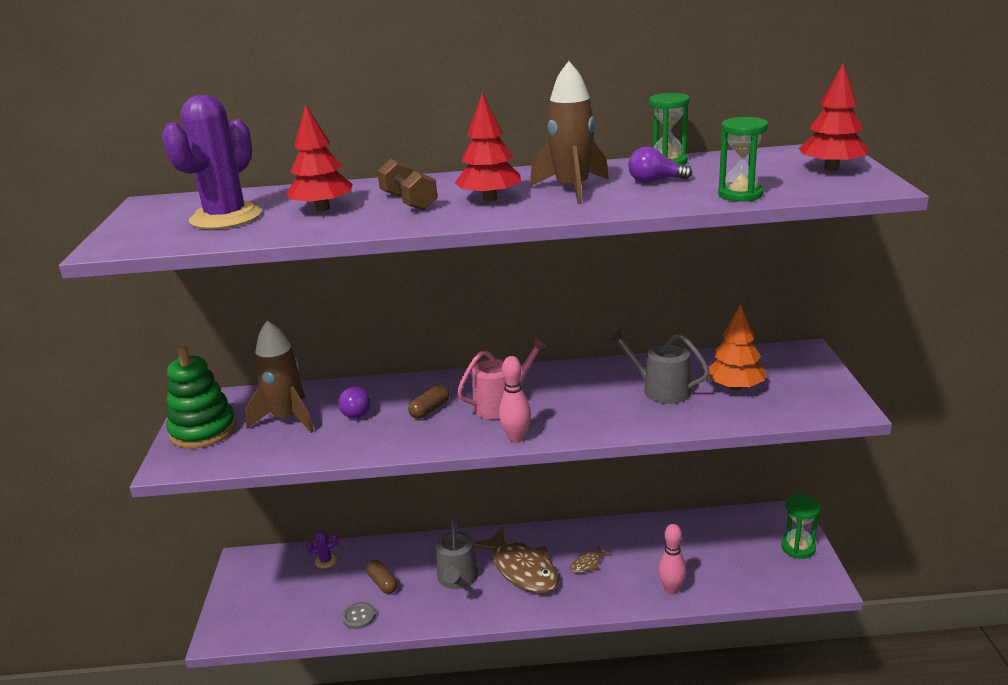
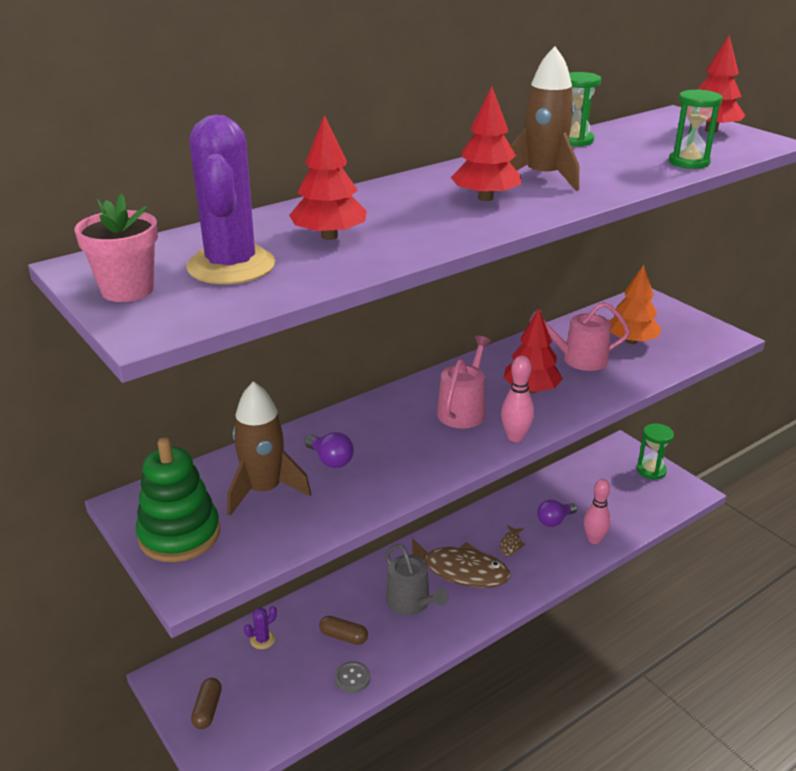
camera: 35 degrees left, 5 degrees up
(143, 221) = (127, 290): none -> pink flower pot
(408, 202) = (410, 214): brown dumbbell -> none
(430, 409) = (402, 435): brown capsule -> brown capsule (207, 709)
(581, 404) = (531, 390): none -> red tree
(655, 181) = (599, 160): purple light bulb -> purple light bulb (554, 521)
(660, 390) = (579, 359): grey watering can -> pink watering can

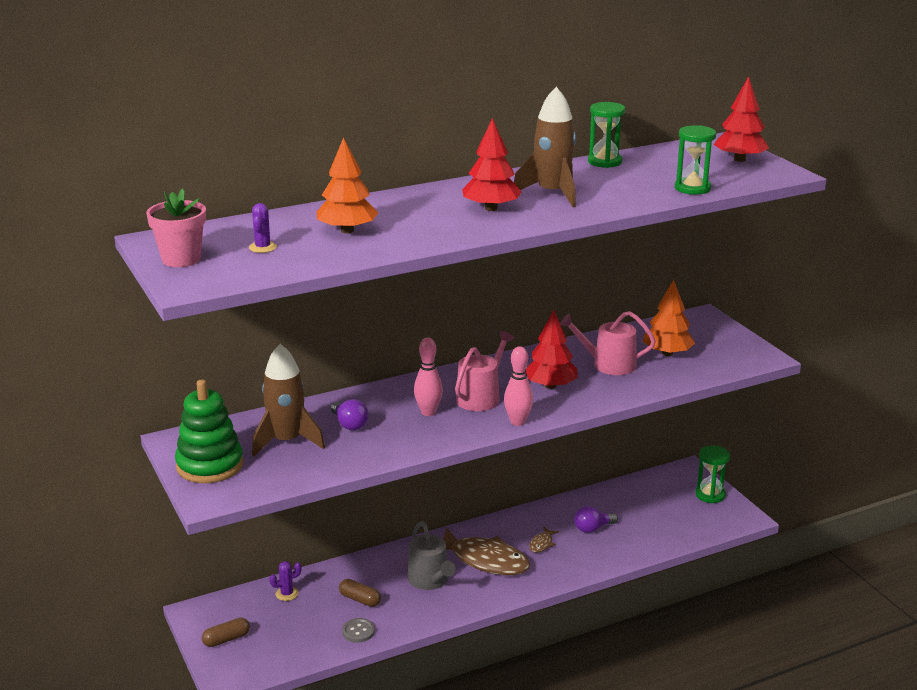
camera: 10 degrees right, 5 degrees down
(207, 709) = (226, 639): brown capsule -> brown capsule turned 45 degrees clockwise
(231, 266) = (262, 247): purple cactus -> purple cactus, size x0.40
(329, 236) = (347, 230): red tree -> orange tree
(594, 539) = (625, 548): pink bowling pin -> pink bowling pin (428, 412)

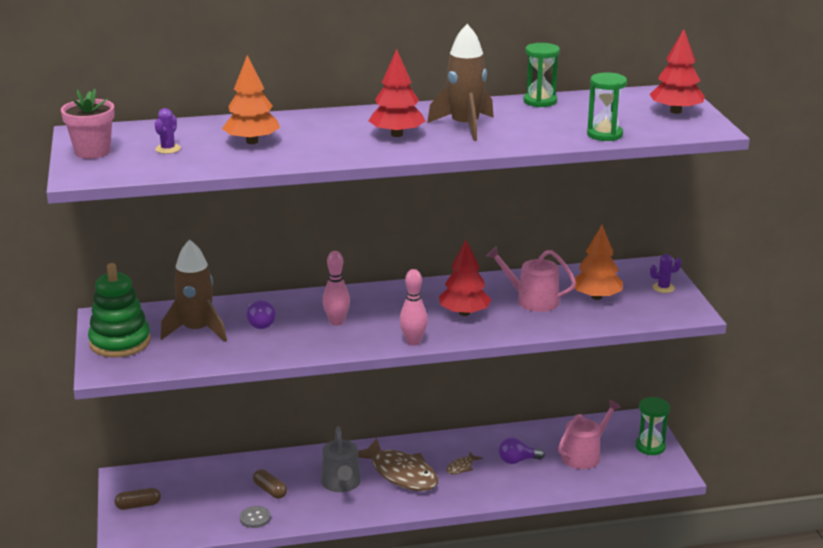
camera: 15 degrees right, 0 degrees up
(287, 594) = (208, 475): purple cactus -> purple cactus (663, 288)
(481, 397) = (393, 315): pink watering can -> pink watering can (584, 455)

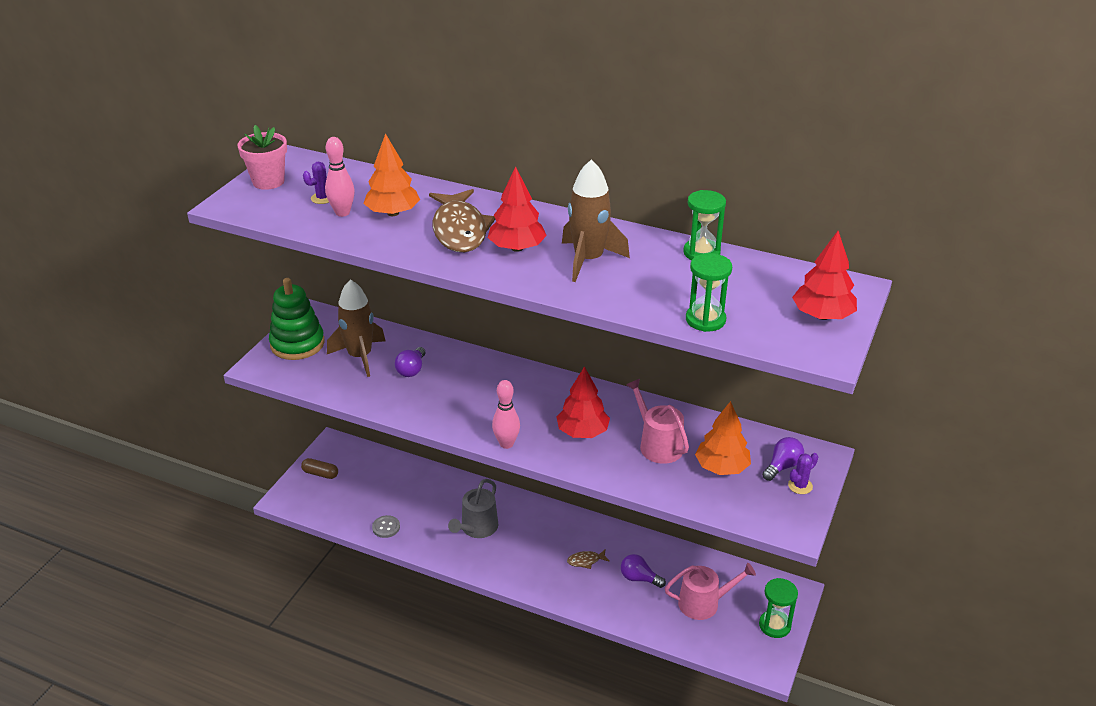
camera: 35 degrees right, 10 degrees up
(270, 490) = (420, 507): brown capsule -> none
(336, 322) = (469, 395): pink bowling pin -> pink bowling pin (342, 213)
(401, 474) = (531, 542): brown fish -> brown fish (460, 230)
(637, 281) = (782, 466): none -> purple light bulb
(663, 288) = (800, 486): purple cactus -> purple cactus turned 60 degrees counterclockwise

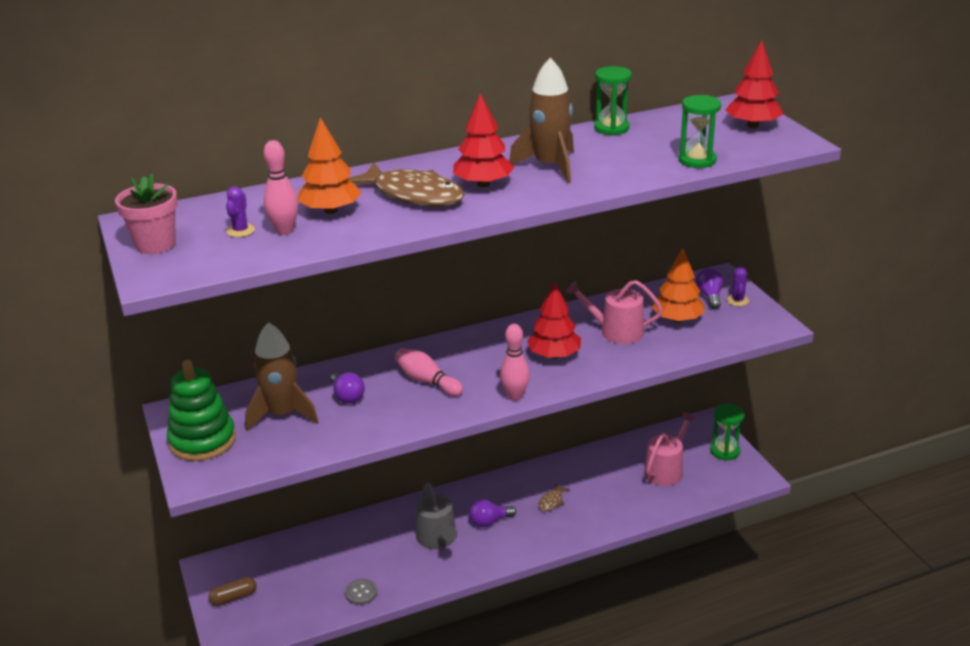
camera: 45 degrees left, 5 degrees down
(472, 393) = (427, 381): none -> pink bowling pin
(639, 578) = (604, 486): purple light bulb -> purple light bulb (489, 521)

